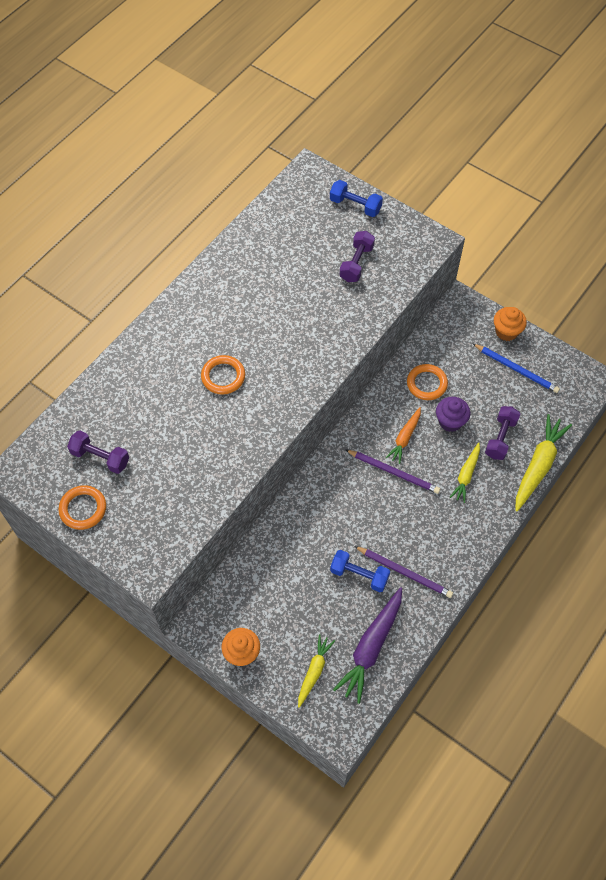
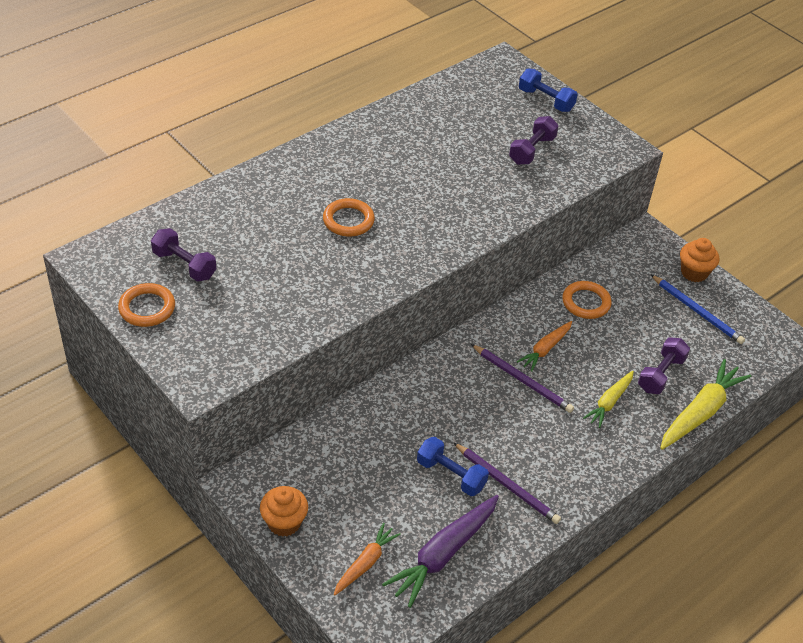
camera: 10 degrees right, 15 degrees down
(314, 671) = (365, 563): yellow carrot -> orange carrot
(450, 421) = (604, 345): purple cupcake -> none

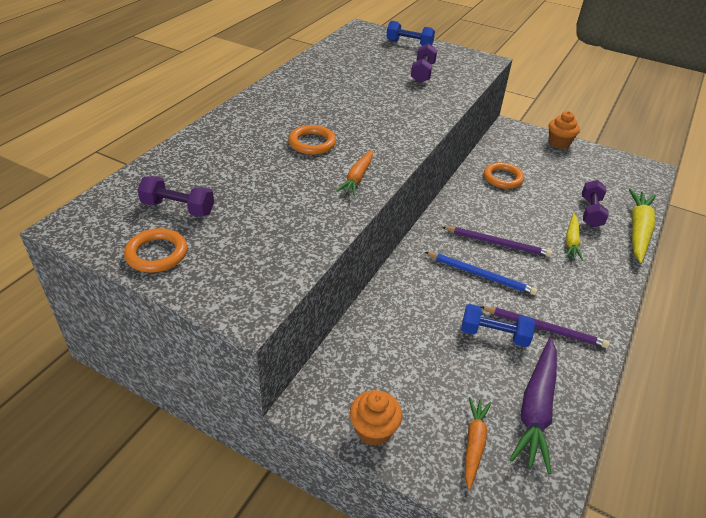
camera: 20 degrees left, 5 degrees down
(545, 349) = (498, 217): orange carrot -> orange carrot (357, 178)
(697, 311) = (580, 166): blue pencil -> blue pencil (481, 275)

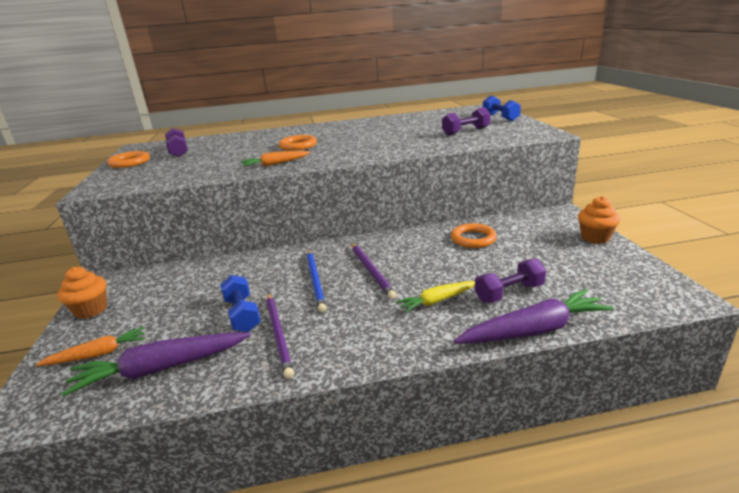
camera: 55 degrees right, 15 degrees down
(638, 230) = (534, 330): yellow carrot -> purple carrot

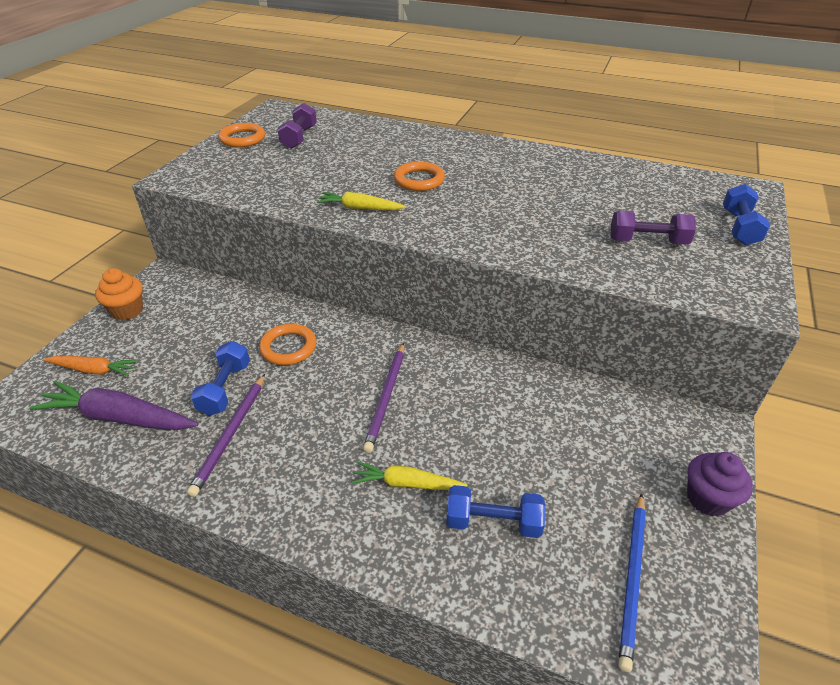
camera: 30 degrees right, 15 degrees up
(275, 164) = (360, 208): orange carrot -> yellow carrot
(315, 281) = (322, 380): blue pencil -> blue pencil (632, 579)
(473, 239) = (545, 410): orange ring -> orange ring (288, 347)
(509, 293) = (493, 522): purple dumbbell -> blue dumbbell
(534, 330) = (460, 594): purple carrot -> none
(595, 237) = (707, 499): orange cupcake -> purple cupcake

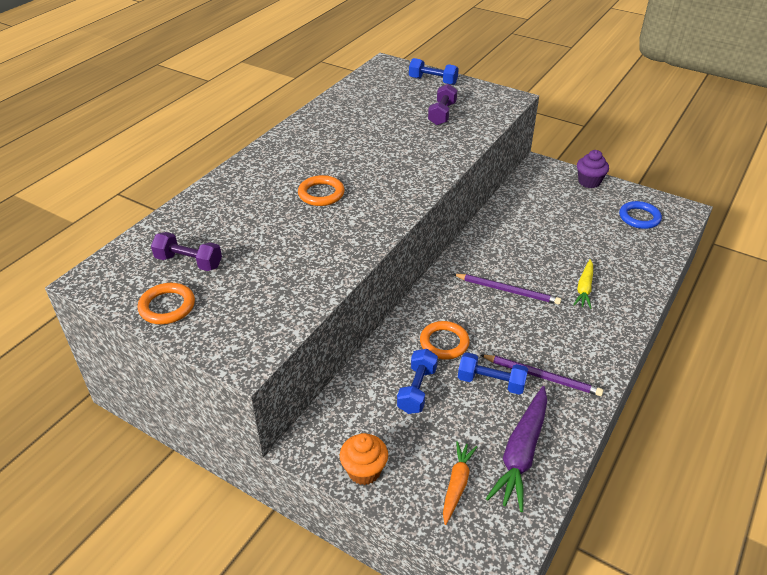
camera: 80 degrees left, 0 degrees up
(360, 208) = (361, 229): yellow carrot -> none
(493, 522) = (610, 257): blue dumbbell -> blue dumbbell (417, 390)
(632, 579) = (639, 217): blue pencil -> blue ring

